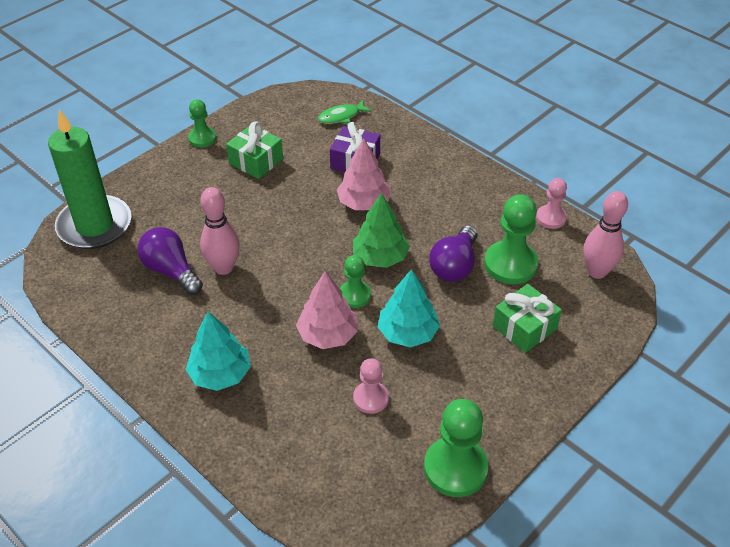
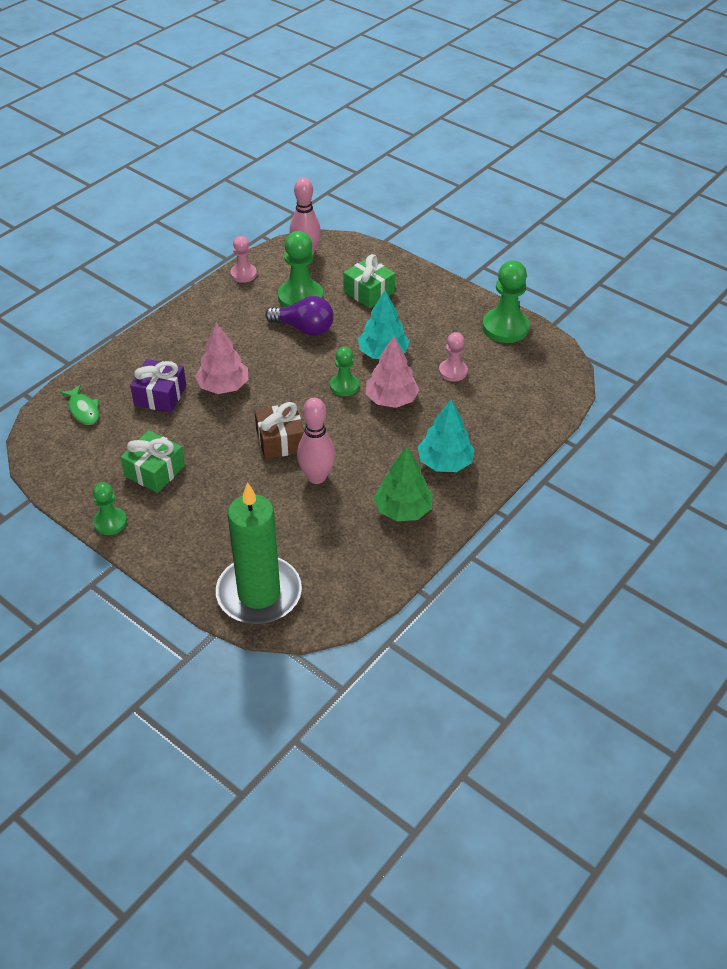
camera: 95 degrees left, 0 degrees up
(171, 271) = (324, 516): purple light bulb -> none
(279, 243) = (280, 441): none -> brown gift
(380, 257) = (296, 372): green tree -> green tree (403, 510)

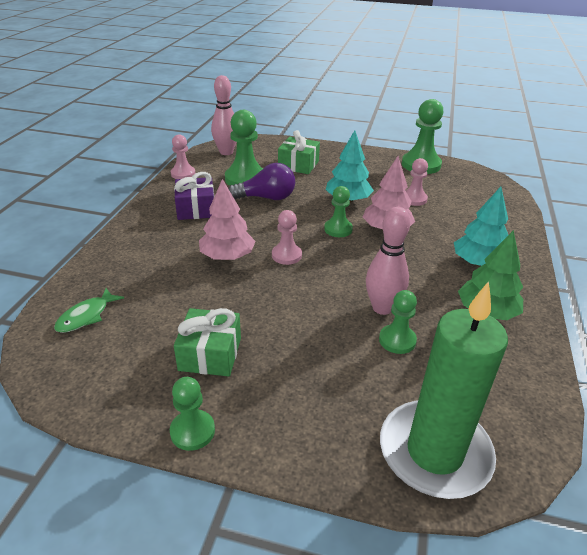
camera: 25 degrees left, 10 degrees down
(83, 410) = (86, 316): green fish -> green fish turned 90 degrees clockwise
(160, 395) = (167, 280): purple gift -> purple gift (196, 209)
(275, 400) = (286, 255): none -> pink pawn
(280, 441) = (320, 286): brown gift -> none
(304, 508) = (397, 340): none -> green pawn

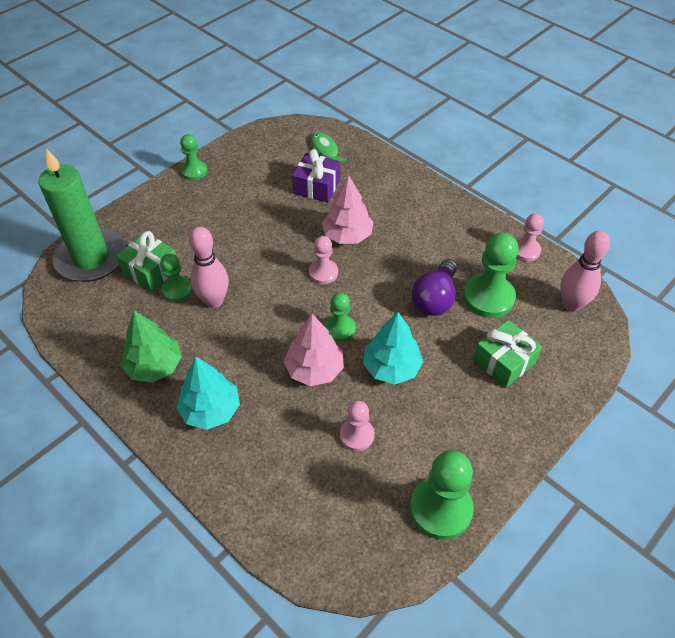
camera: 120 degrees right, 15 degrees up
(196, 209) = (441, 239): purple gift -> purple gift (317, 186)
(210, 354) = (245, 194): green gift -> green gift (151, 270)

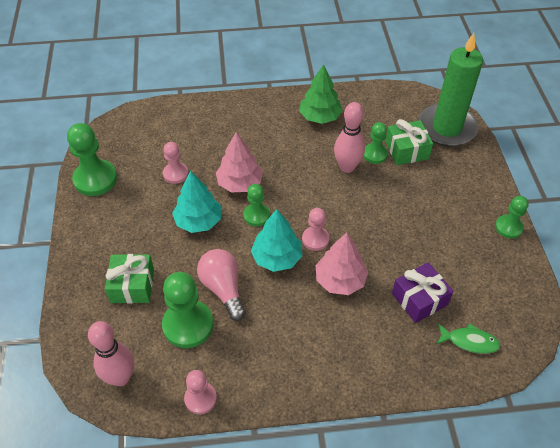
camera: 130 degrees right, 0 degrees up
(211, 410) = (263, 124): turquoise tree -> turquoise tree (277, 258)
(435, 299) = (223, 289): purple light bulb -> pink light bulb

